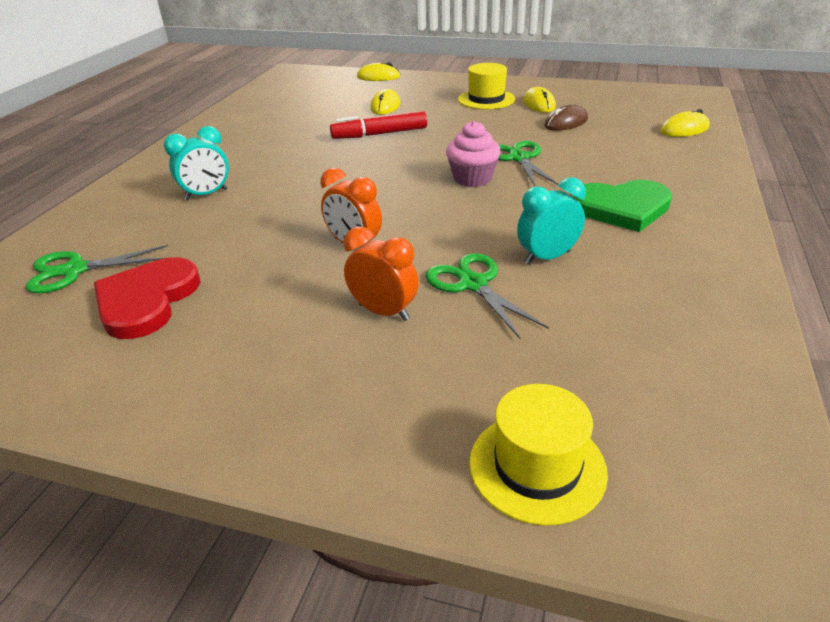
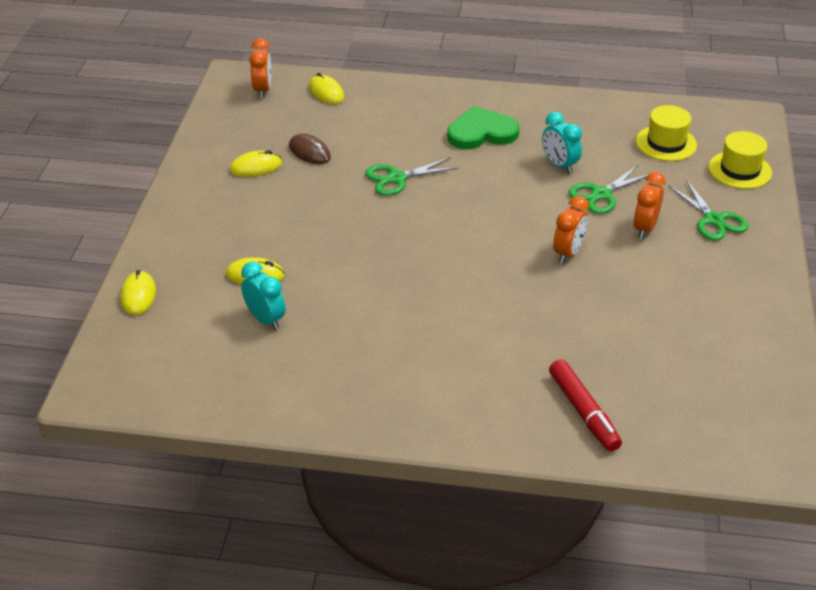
camera: 100 degrees left, 5 degrees up
(75, 270) = (653, 403): green scissors -> green scissors (713, 220)
(147, 300) = (675, 343): red heart -> none
(206, 194) = (503, 362): turquoise clock -> turquoise clock (265, 319)
(380, 134) = (342, 268): red marker -> red marker (583, 411)
(472, 178) = (442, 202): pink cupcake -> none
(486, 99) = (238, 202): yellow hat -> yellow hat (666, 143)
(621, 208) = (481, 132): green heart -> green heart turned 90 degrees counterclockwise
(675, 104) = (263, 90): none -> orange clock

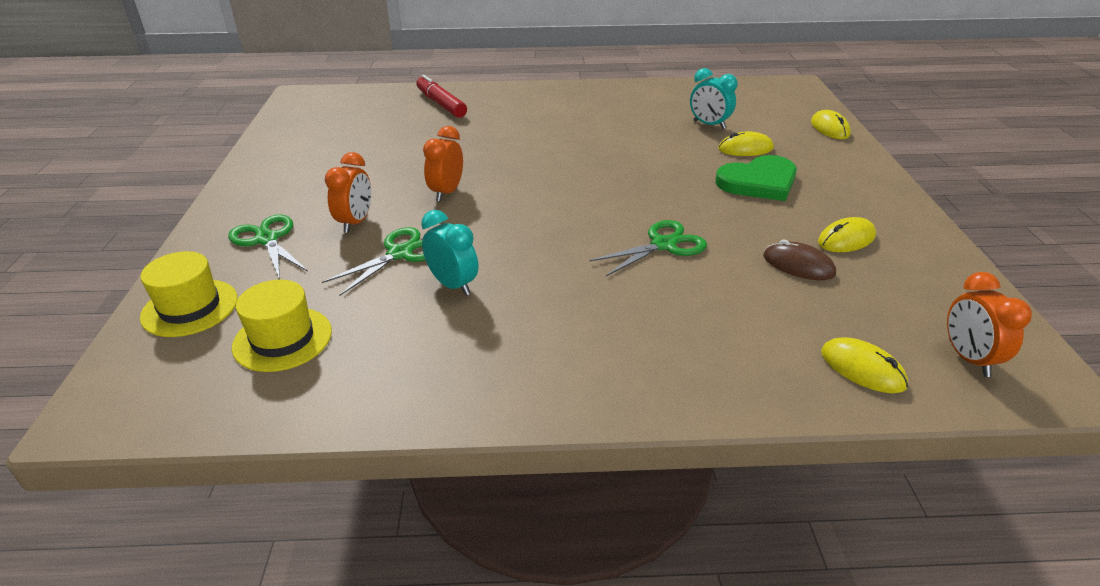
camera: 170 degrees right, 5 degrees down
(481, 132) = (573, 323): green heart -> green heart (759, 182)

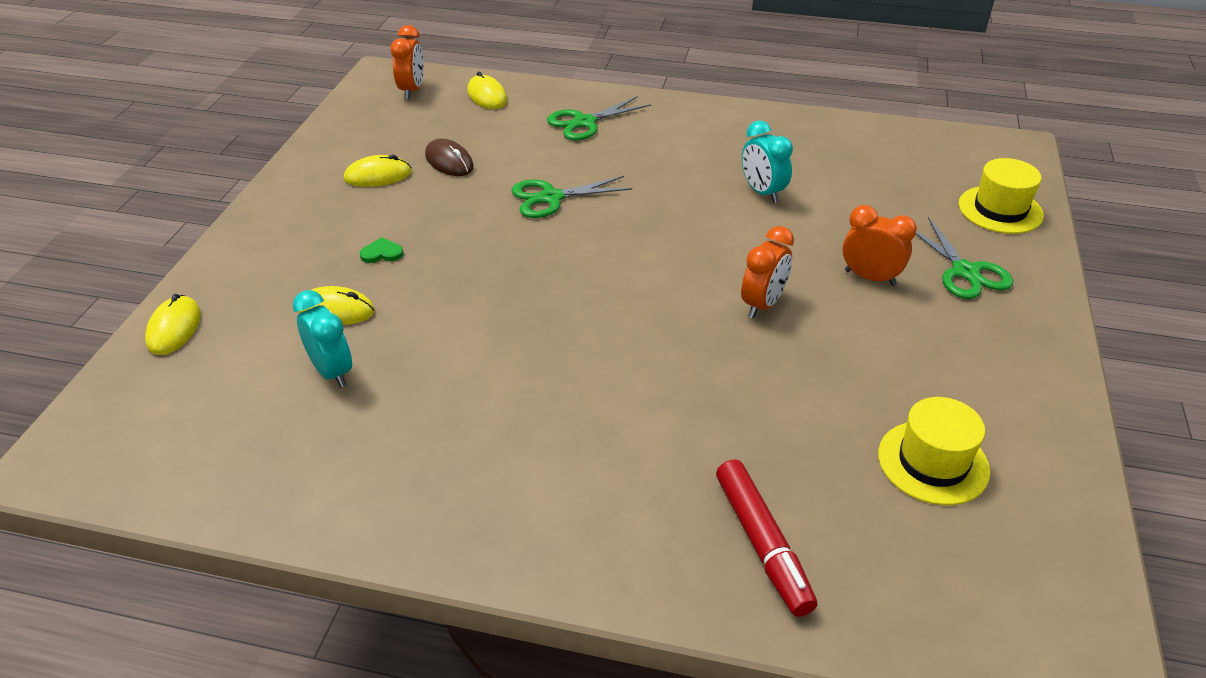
camera: 165 degrees left, 5 degrees up
(282, 339) = (903, 173): yellow hat -> yellow hat (933, 462)
(355, 222) = (870, 277): orange clock -> orange clock turned 90 degrees clockwise
(400, 253) = (814, 231): green scissors -> green scissors (584, 122)
(759, 182) = (382, 253): green heart -> green heart, size x0.40

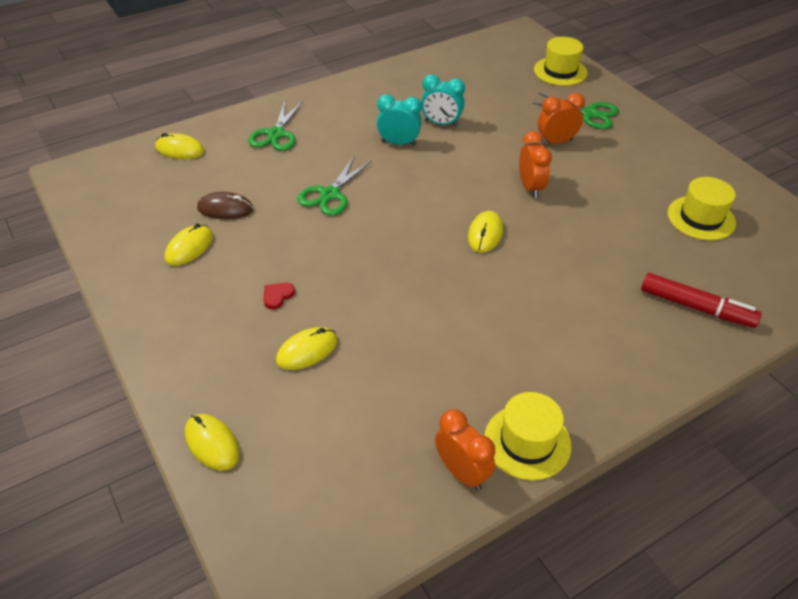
camera: 45 degrees left, 5 degrees up
(332, 372) = (367, 388): turquoise clock -> turquoise clock (398, 143)
(382, 253) = (277, 296): green heart -> red heart
(382, 520) = (527, 442): none -> yellow hat
(412, 90) = (115, 174): orange clock -> orange clock (462, 472)
(641, 317) = (485, 234): none -> yellow mouse

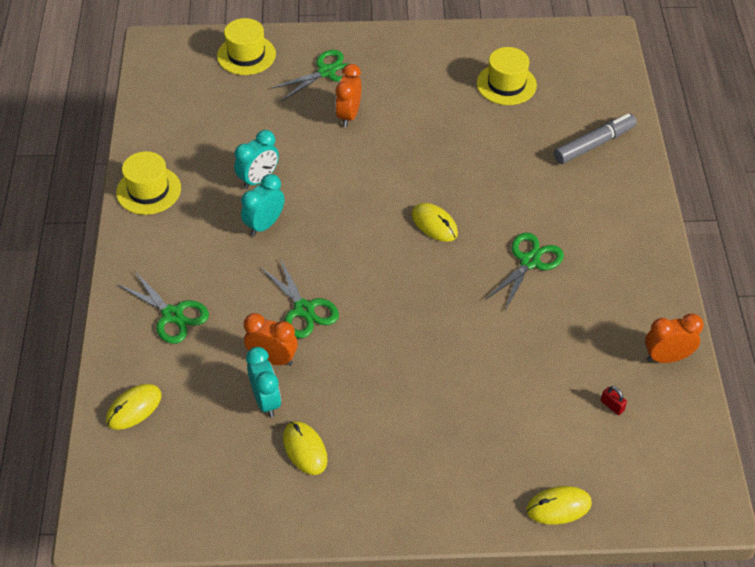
camera: 60 degrees left, 5 degrees up
(225, 209) = (266, 400): brown mouse -> turquoise clock
(277, 296) = (417, 402): red heart -> none
(307, 350) = (495, 405): yellow mouse -> none
(364, 444) = (612, 406): none -> red padlock
(498, 313) = (529, 261): none -> green scissors
(527, 442) = (660, 307): yellow hat -> yellow hat (148, 190)
(530, 188) = (397, 165): orange clock -> orange clock (272, 359)
(695, 307) = (593, 144): red marker -> grey marker

